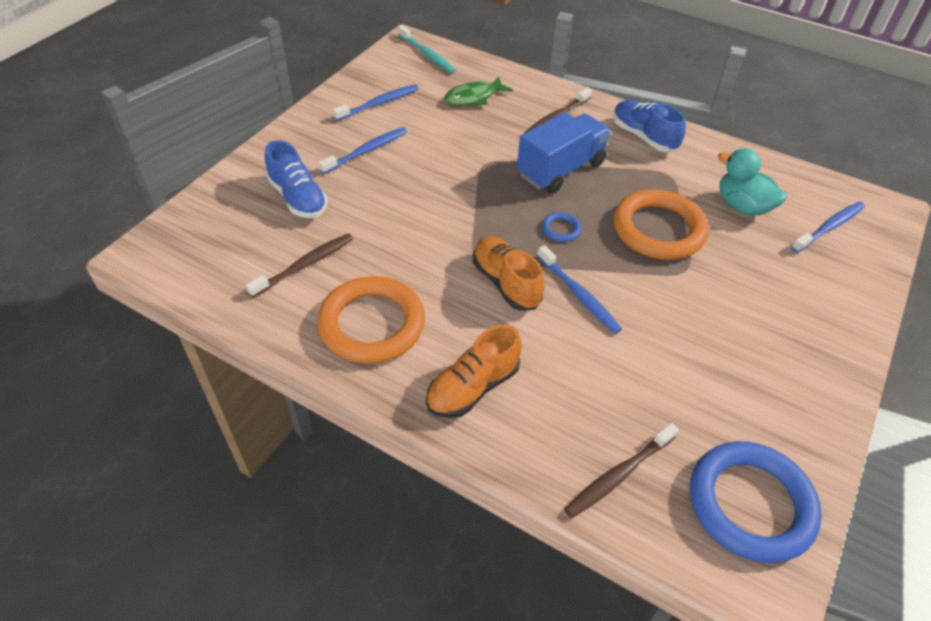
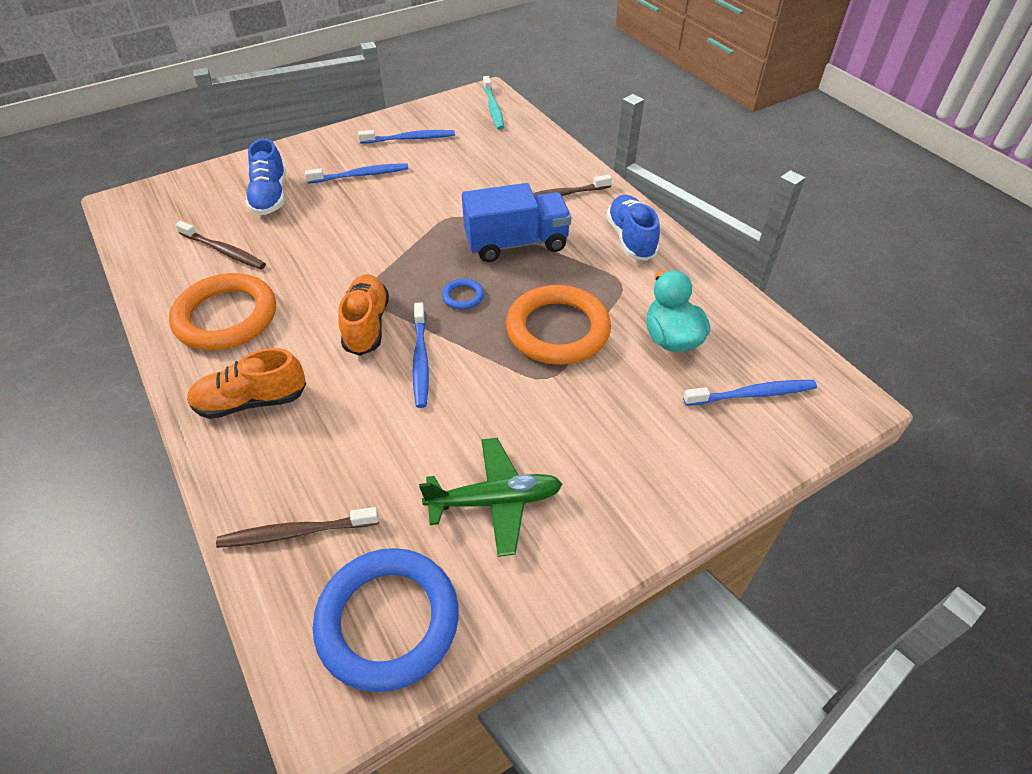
camera: 30 degrees right, 0 degrees up
(305, 265) = (224, 251): brown toothbrush -> brown toothbrush turned 45 degrees clockwise
(474, 97) = (498, 156): green fish -> none
(738, 380) = (495, 501): none -> green plane

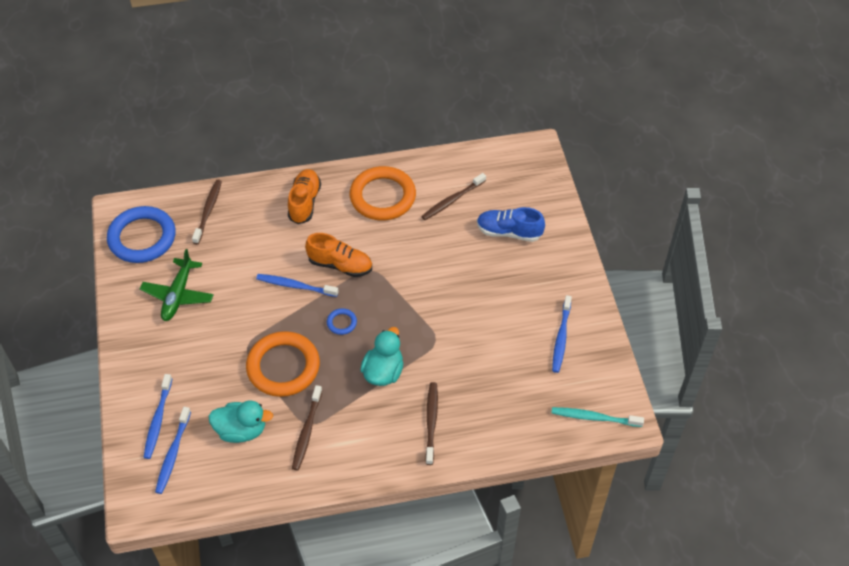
camera: 110 degrees right, 5 degrees up
(361, 175) = (516, 293): blue toothbrush -> blue toothbrush (158, 420)
(516, 243) = (383, 372): blue truck -> turquoise duck
(631, 239) = (354, 451): blue shoe -> none
(633, 281) = (306, 432): none -> brown toothbrush

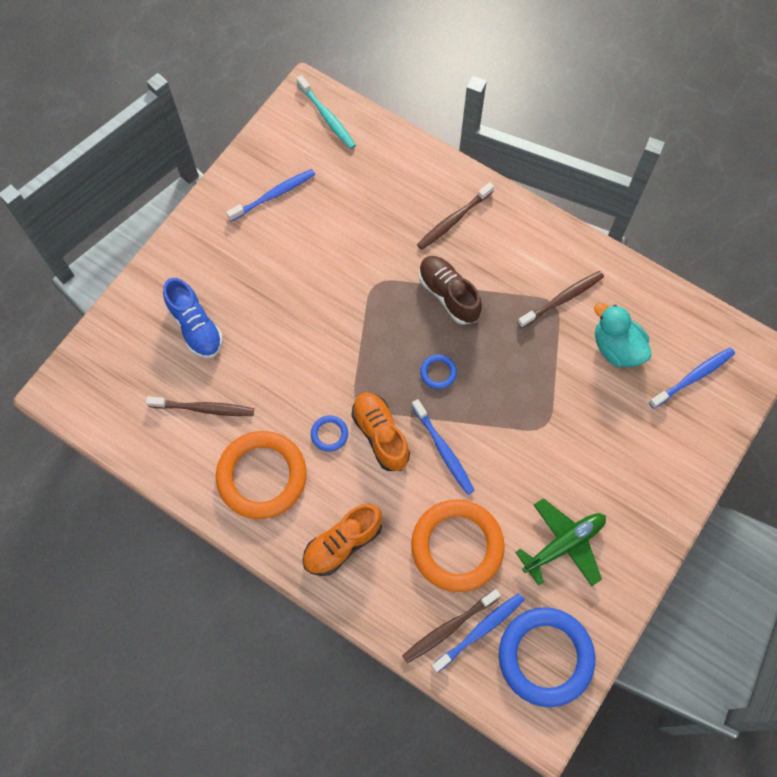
camera: 135 degrees left, 15 degrees up
(158, 420) = (683, 421): blue toothbrush -> blue toothbrush (480, 631)
(283, 367) = (529, 375): orange ring -> orange ring (457, 546)
(369, 243) = (329, 434): none -> blue ring
(383, 372) = (448, 295): turquoise duck -> brown shoe

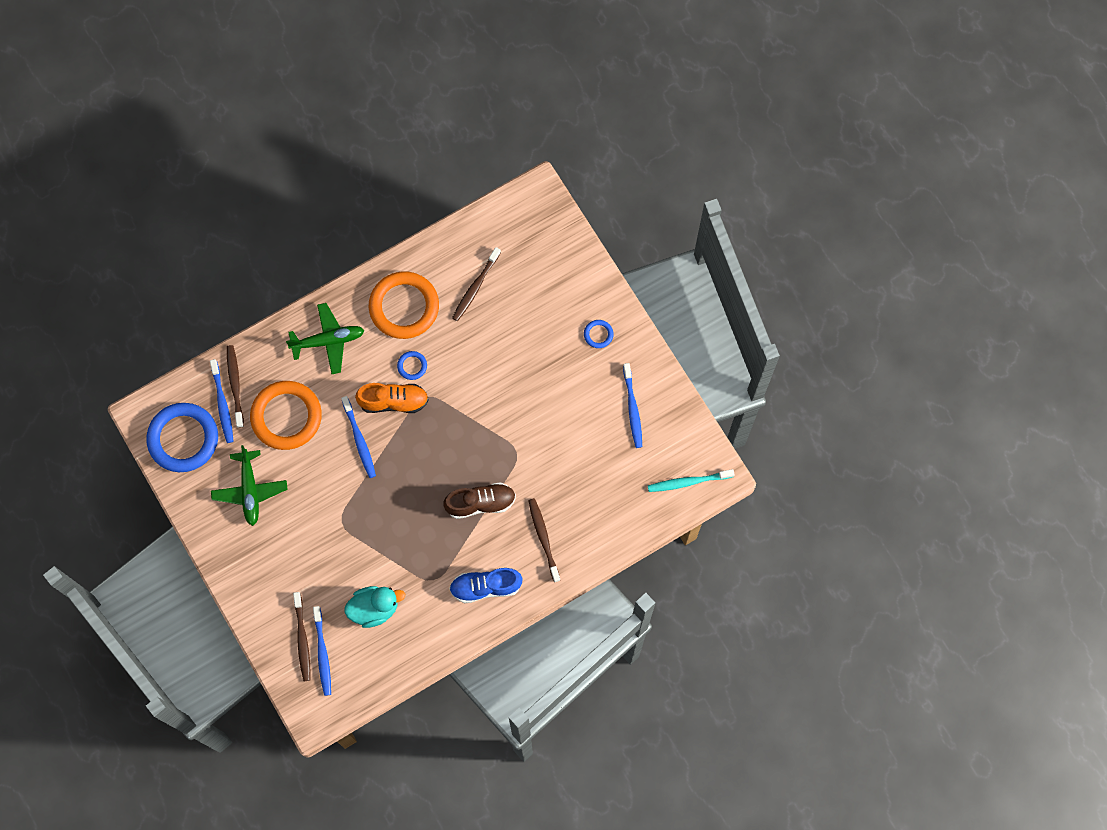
camera: 115 degrees right, 5 degrees up
(195, 327) = (544, 306): blue shoe -> blue shoe (485, 587)
(342, 543) = (328, 341): orange shoe -> green plane
(438, 372) = (421, 465): blue ring -> blue ring (598, 334)
(443, 450) = (359, 440): blue toothbrush -> blue toothbrush turned 105 degrees counterclockwise
(562, 299) = (434, 588): brown toothbrush -> brown toothbrush (302, 639)

